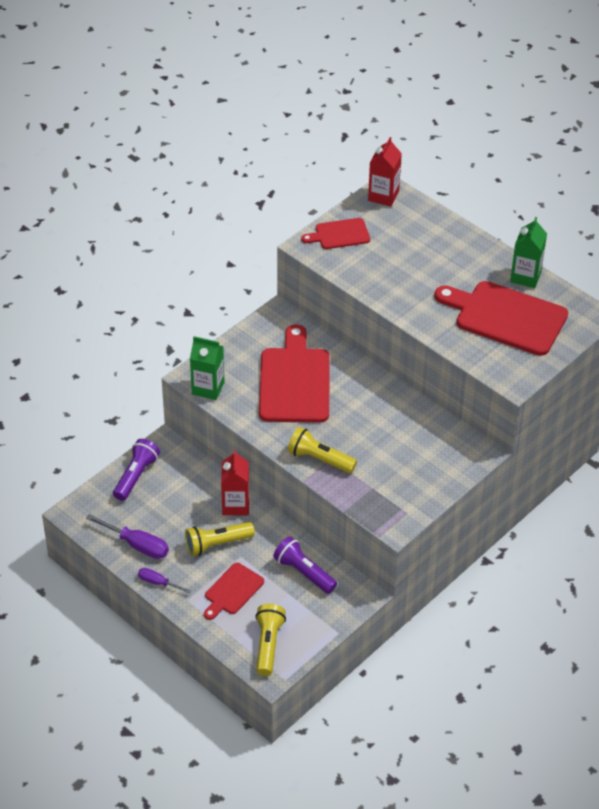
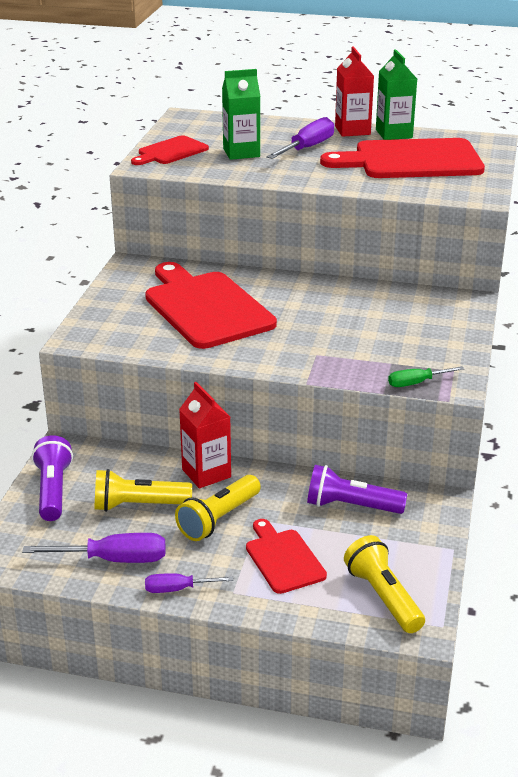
camera: 30 degrees left, 15 degrees down
(208, 388) = (107, 342): green carton -> green carton (241, 153)
(232, 591) = (283, 559): red cutting board -> red cutting board turned 150 degrees clockwise
(319, 459) = (304, 359): yellow flashlight -> yellow flashlight (138, 505)
(372, 512) = (417, 383): none -> green screwdriver
(383, 196) = (187, 120): red carton -> red carton (352, 130)
(442, 269) = (307, 148): none -> purple screwdriver

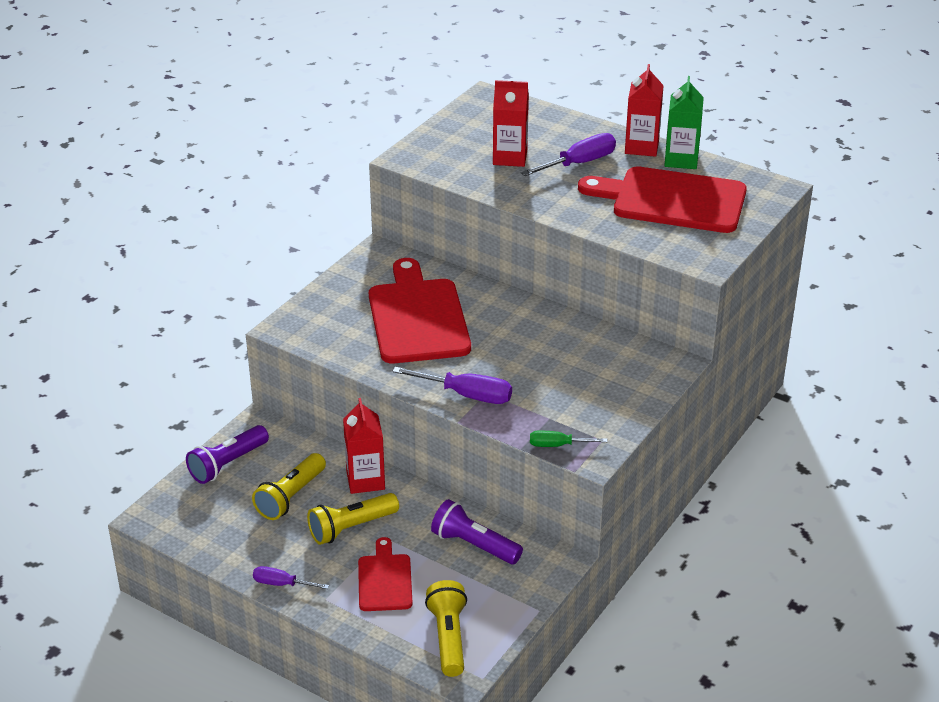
camera: 20 degrees right, 5 degrees up
(53, 490) = (227, 464): purple flashlight -> purple flashlight turned 150 degrees counterclockwise
(113, 560) = (243, 543): purple screwdriver -> purple screwdriver (466, 395)
(138, 505) = (290, 497): yellow flashlight -> yellow flashlight turned 75 degrees counterclockwise
(170, 152) = (443, 143): red cutting board -> none
(241, 153) = (510, 157): green carton -> red carton

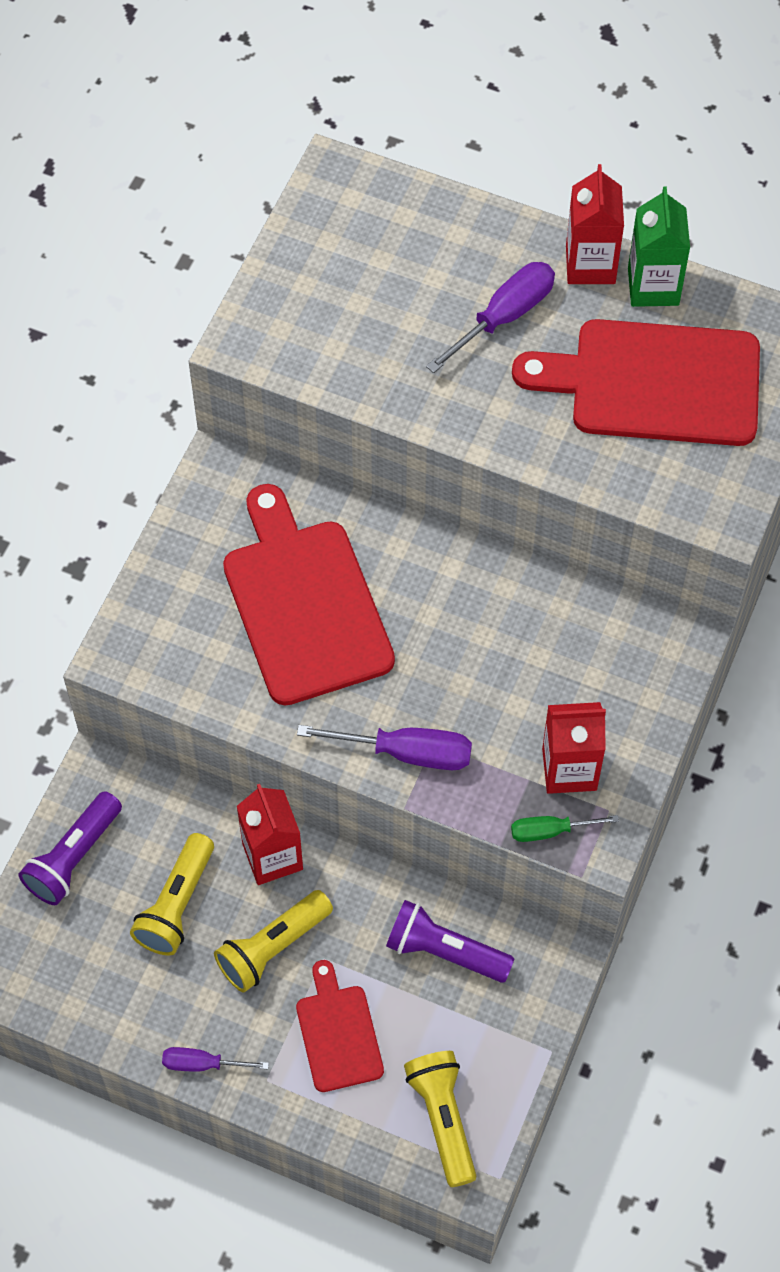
camera: 10 degrees left, 25 degrees up
(510, 157) = (398, 318): red carton -> red carton (569, 769)

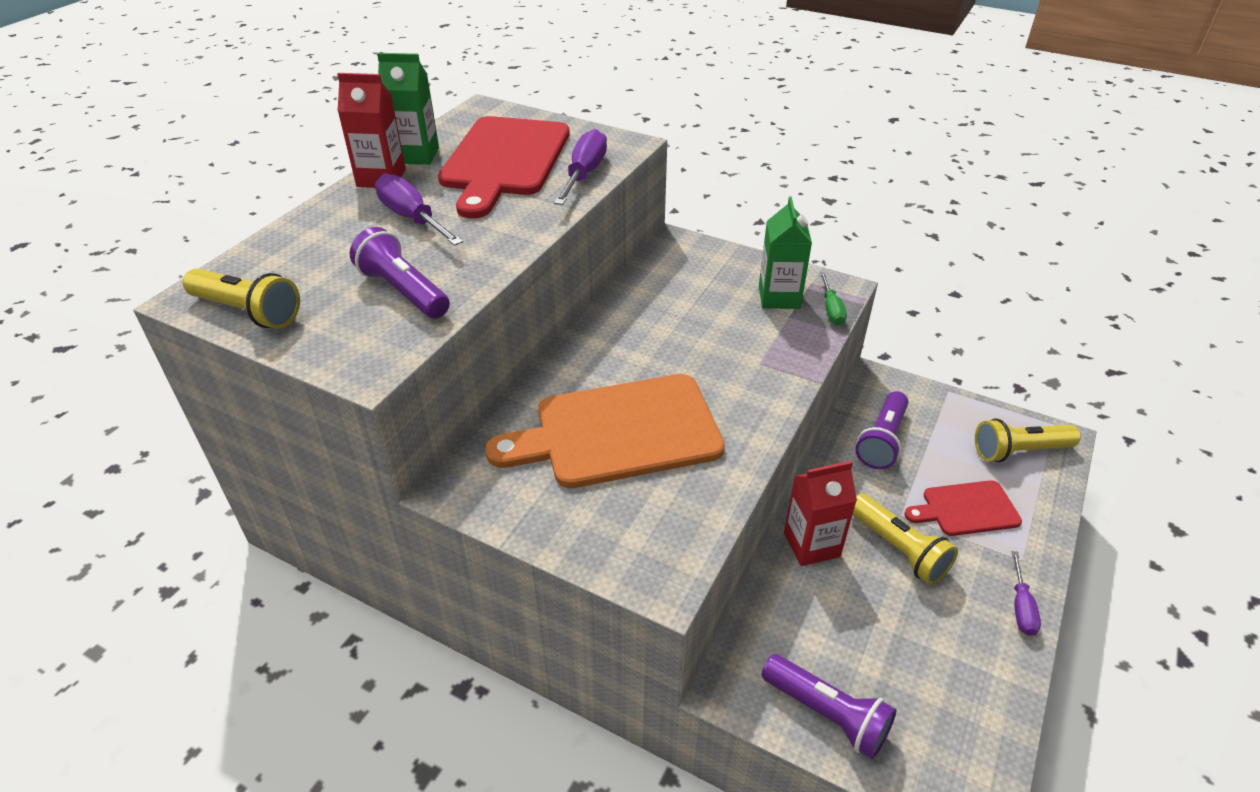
camera: 85 degrees left, 20 degrees down
(176, 905) = (868, 621): yellow flashlight -> yellow flashlight (248, 312)
(304, 604) = (618, 432): red cutting board -> orange cutting board
(363, 342) = (403, 291): none -> purple flashlight
(405, 753) = (769, 378): purple screwdriver -> purple screwdriver (584, 174)
(569, 769) = (779, 297): red carton -> green carton

